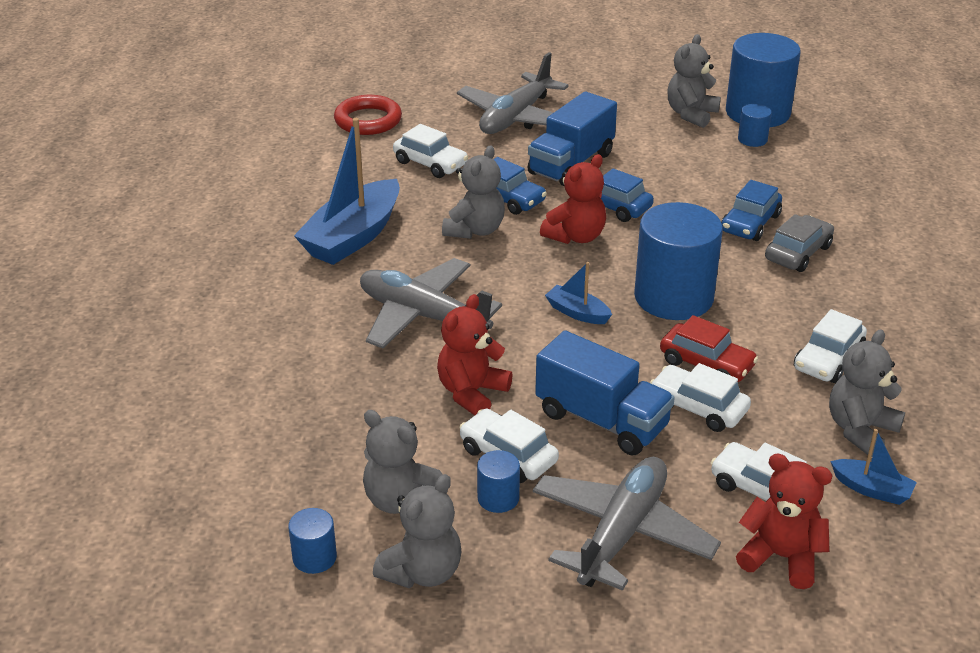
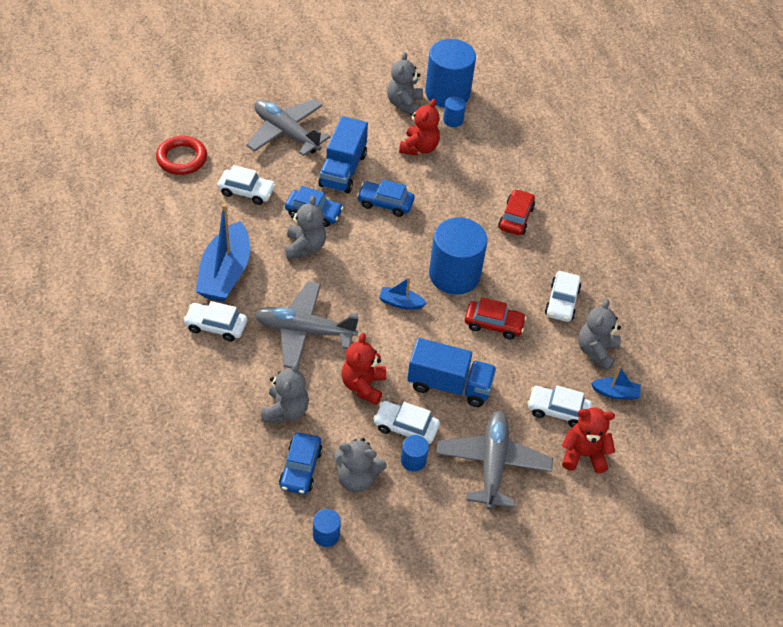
camera: 25 degrees left, 15 degrees up
(422, 572) = (393, 525): grey teddy bear -> grey teddy bear (285, 410)
(515, 117) = (286, 133): grey plane -> grey plane turned 120 degrees clockwise
(575, 236) = (373, 237): red teddy bear -> red teddy bear (419, 148)
(698, 408) = (501, 360): white car -> white car (216, 326)
(750, 223) = (478, 199): blue car -> blue car (301, 468)
(797, 253) = (515, 218): grey car -> red car

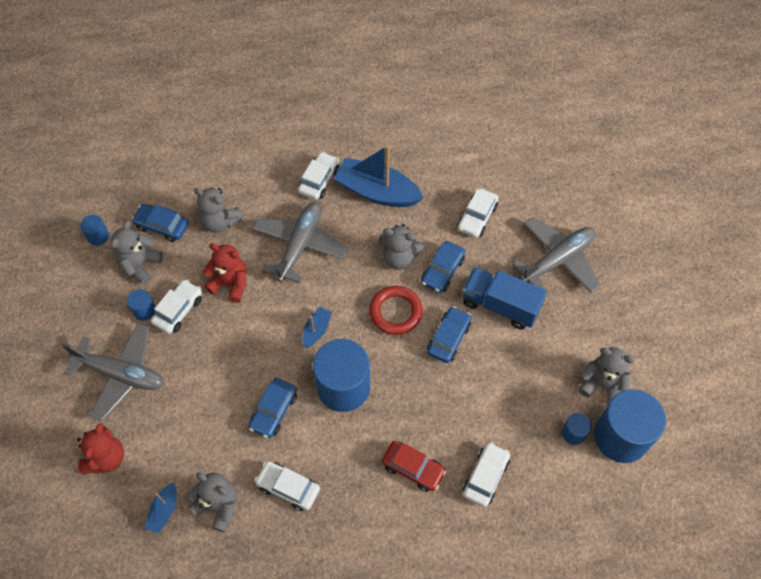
camera: 105 degrees right, 10 degrees up
(182, 158) = (525, 169): red ring -> red ring (395, 312)
(419, 148) = (529, 387): red teddy bear -> none
(449, 385) = (213, 355): blue truck -> none
(493, 324) = (273, 411): red car -> blue car
(557, 410) = (159, 447): white car -> white car (485, 477)

